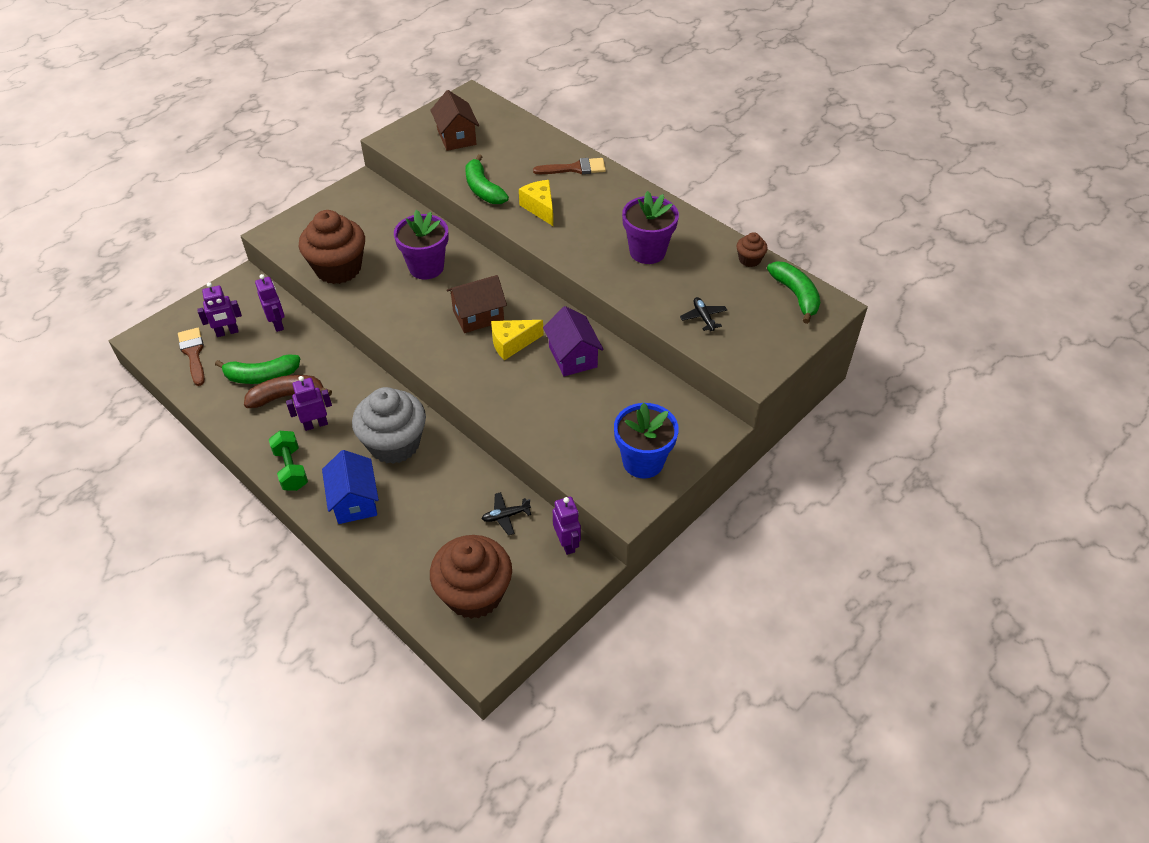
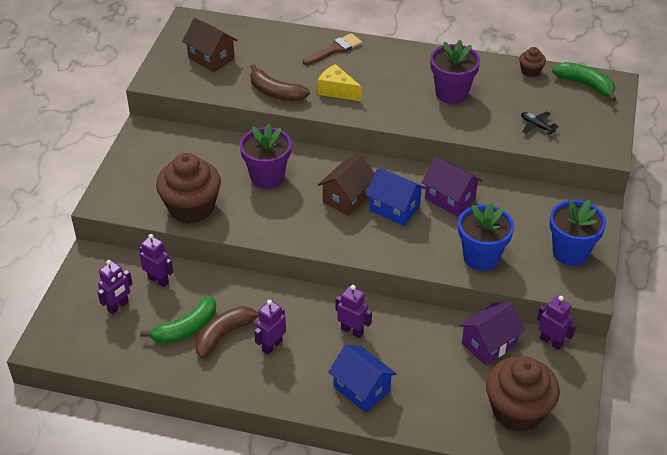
camera: 30 degrees left, 5 degrees down
(193, 353) = (103, 337): brown brush -> none
(291, 469) = (285, 389): green dumbbell -> none
(394, 444) = (352, 331): grey cupcake -> purple robot
(483, 189) = (276, 93): green banana -> brown banana
(505, 516) = (489, 344): black plane -> purple house
(512, 344) = (394, 208): yellow cheese -> blue house
(550, 426) = (481, 257): none -> blue flower pot

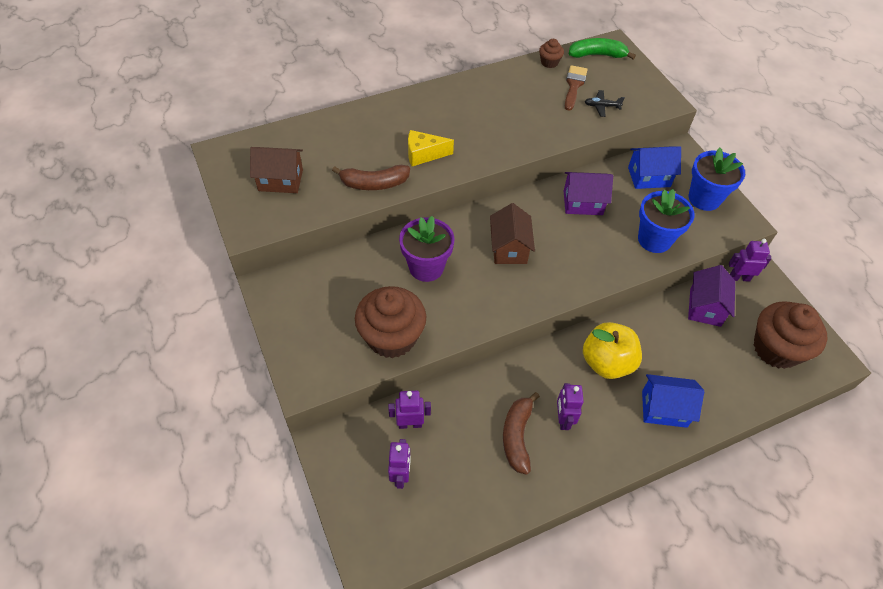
camera: 40 degrees left, 10 degrees up
(186, 328) = (480, 454): green banana -> none
(335, 49) = (382, 117): brown brush -> brown brush (574, 85)
(352, 331) = (607, 362): purple robot -> yellow apple
(394, 208) = (553, 235): blue house -> blue house (649, 177)
(451, 93) = (514, 110): purple flower pot -> none

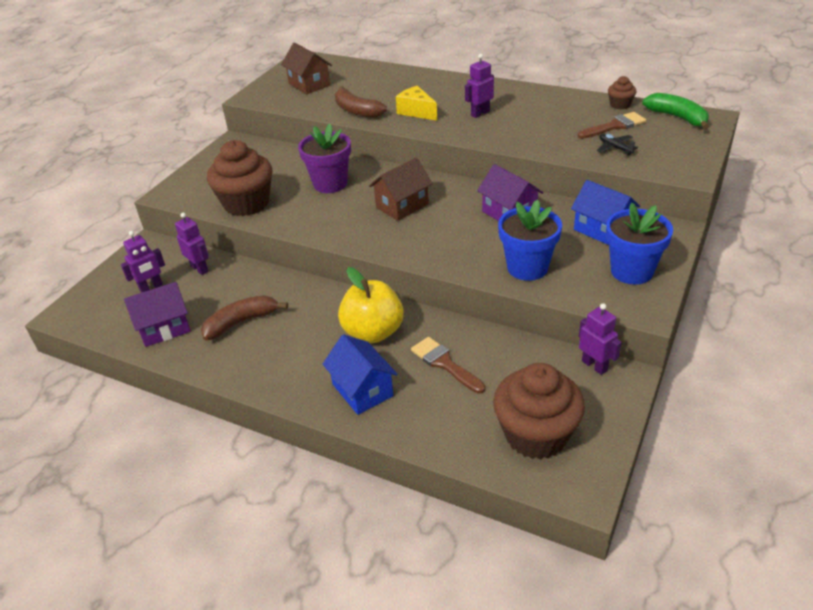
camera: 55 degrees right, 15 degrees down
(563, 419) = (284, 337): purple robot -> purple robot (480, 113)
(675, 346) = (444, 363): none -> brown brush
(705, 307) = (520, 360): purple house -> purple house (164, 328)

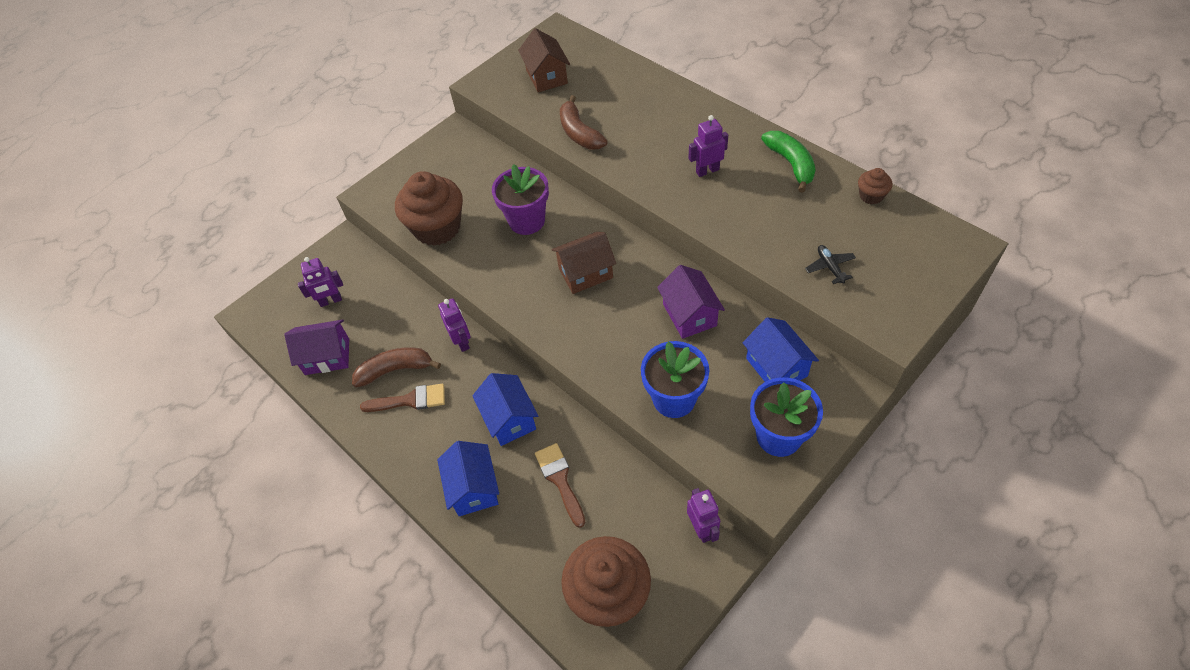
camera: 20 degrees right, 15 degrees up
(200, 269) = (380, 288): purple robot -> purple robot (462, 342)
(373, 332) = (509, 419): yellow apple -> blue house
(416, 112) = (640, 150): yellow cheese -> none
(615, 126) = (847, 230): brown brush -> brown brush (410, 400)
(677, 117) = (927, 235): green banana -> green banana (790, 164)

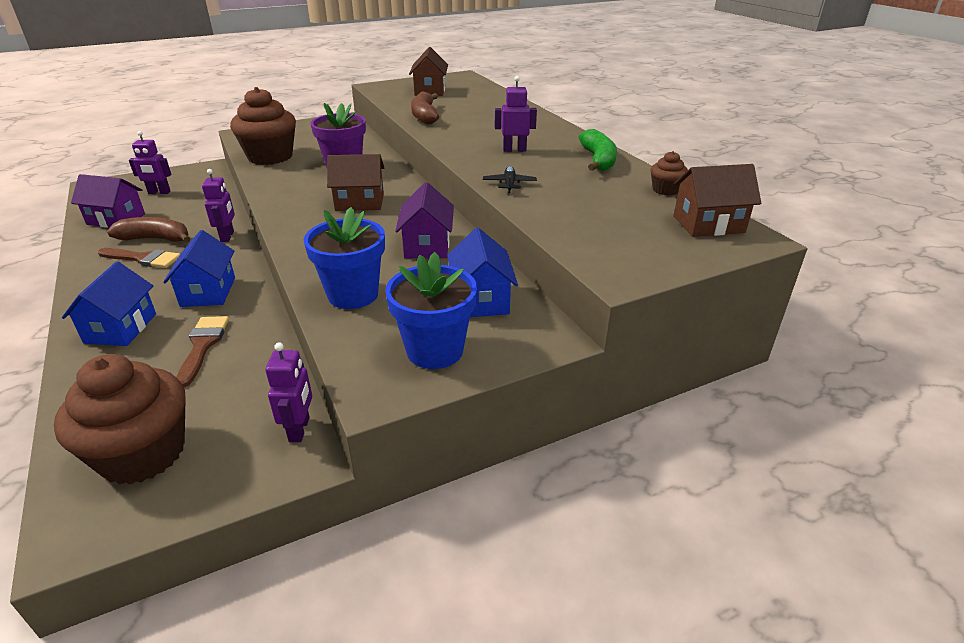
camera: 15 degrees right, 20 degrees down
(830, 267) = (583, 221): black plane -> black plane (509, 184)
(926, 237) = (708, 224): none -> brown house

